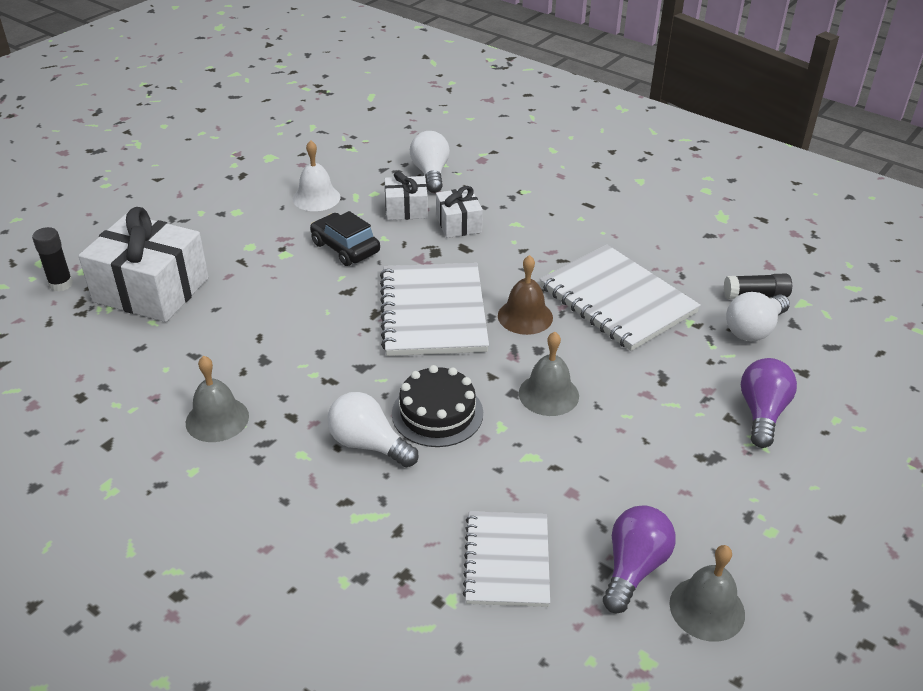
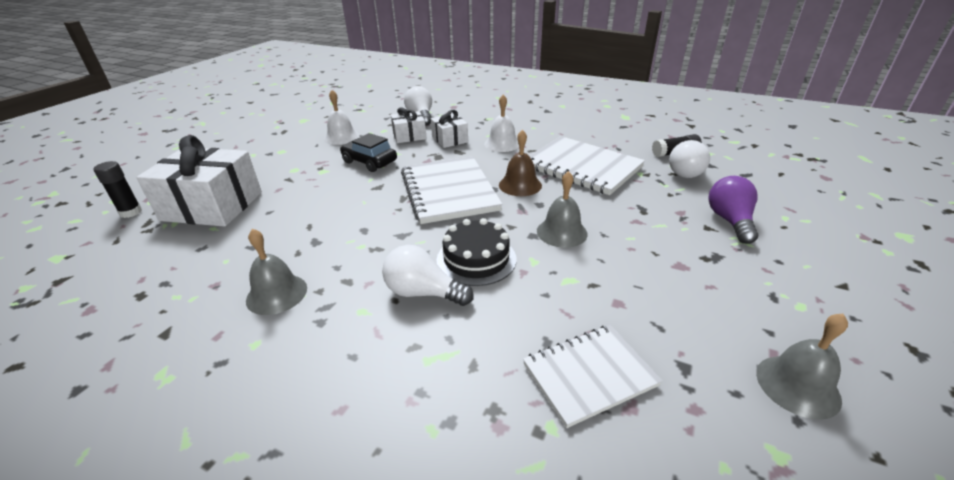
camera: 10 degrees left, 5 degrees down
(507, 560) = (589, 375): white notebook -> white notebook turned 75 degrees clockwise
(527, 242) = (502, 144): none -> white bell
(633, 568) = (708, 359): purple light bulb -> none

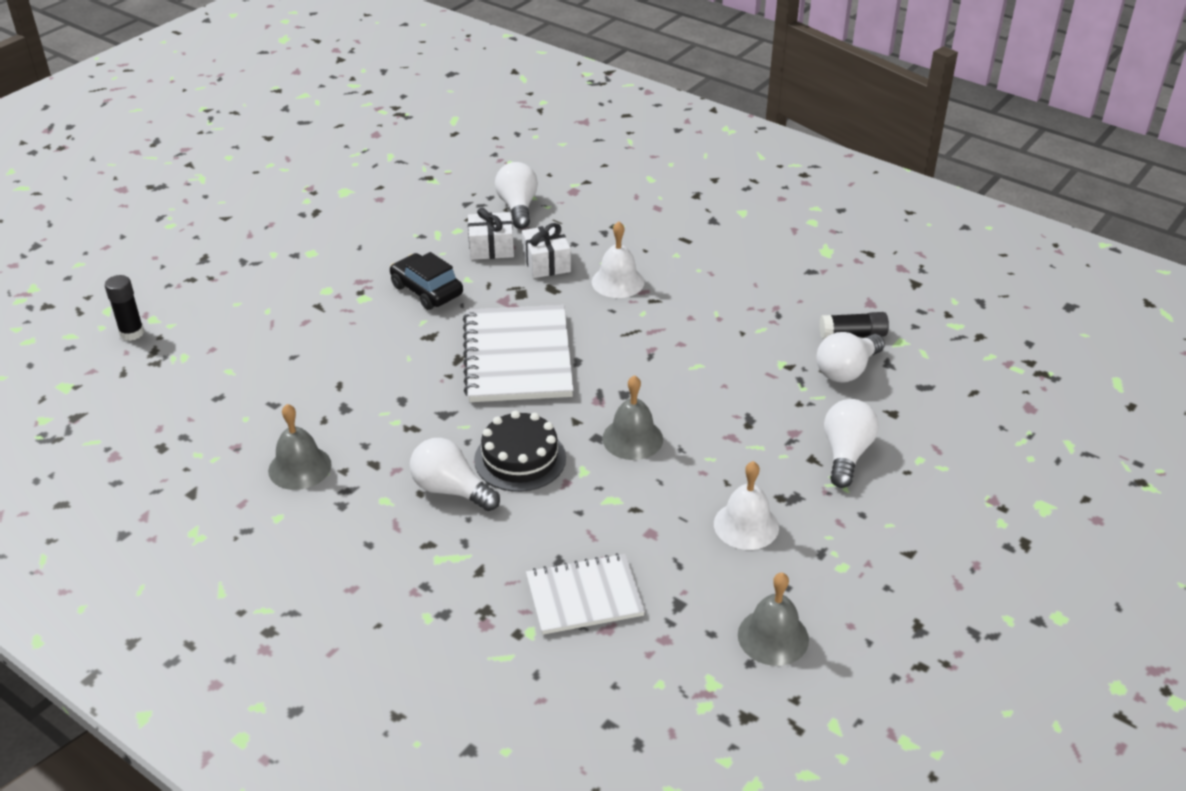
camera: 10 degrees right, 5 degrees up
(212, 206) = (226, 338): white gift -> none
(341, 137) = (395, 236): white bell -> white bell (746, 525)
(520, 185) = (612, 360): brown bell -> none
(582, 167) = (708, 342): white notebook -> none
(730, 221) = (846, 454): purple light bulb -> white light bulb

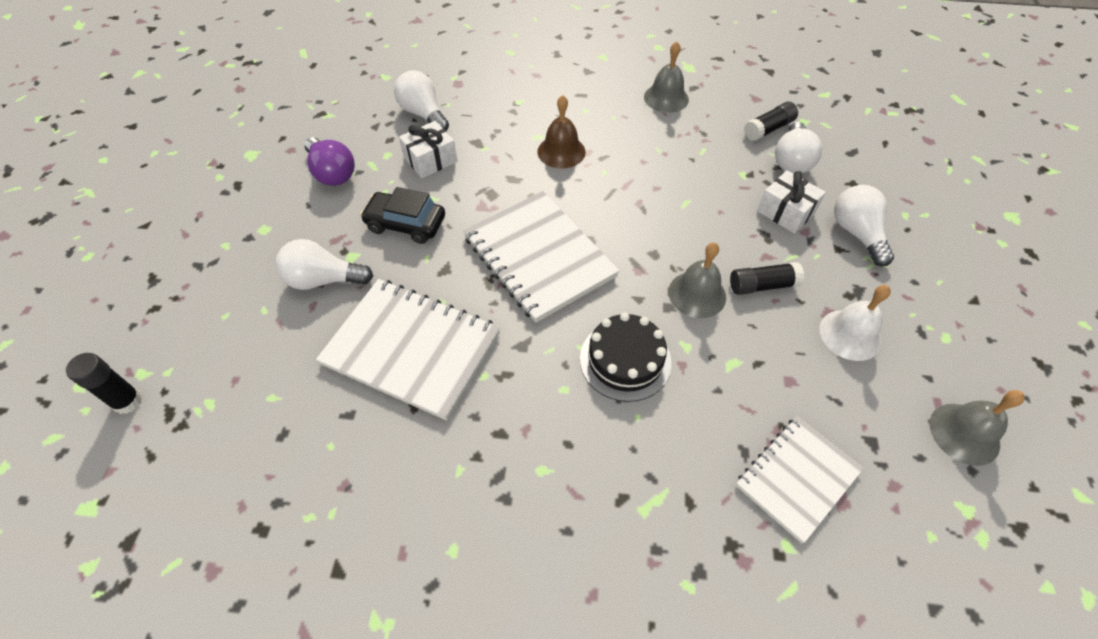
camera: 30 degrees left, 15 degrees up
(300, 467) = (430, 476): grey bell -> grey bell (666, 98)
(355, 381) = (412, 349): none -> white notebook
(399, 229) = (332, 173): none -> purple light bulb
(451, 490) = (593, 425): white light bulb -> white light bulb (323, 280)
(546, 263) = (489, 156): white gift -> white gift (785, 212)
(618, 282) = (561, 151): white bell -> brown bell
(701, 456) = (762, 285): none -> black glue stick

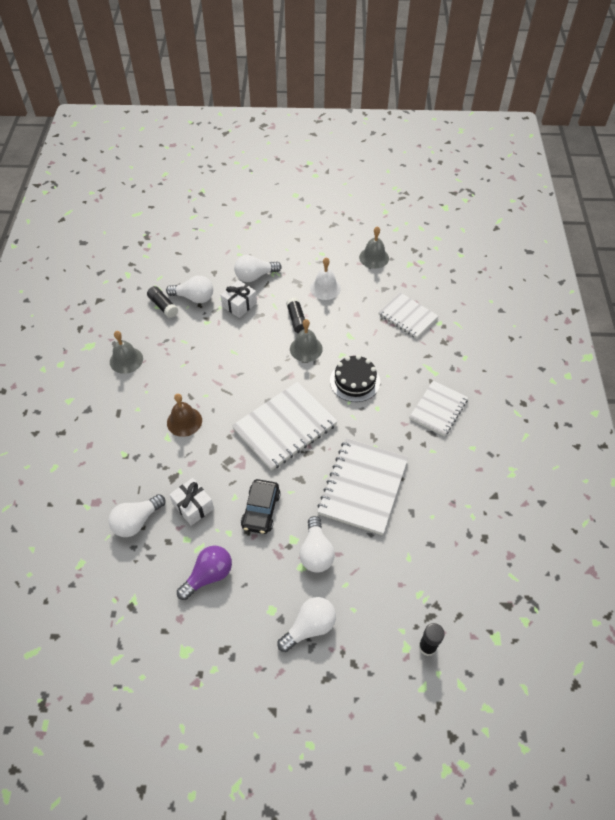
camera: 95 degrees left, 0 degrees up
(224, 265) = (309, 627): none -> white light bulb
(552, 498) = (438, 409): none -> white notebook

